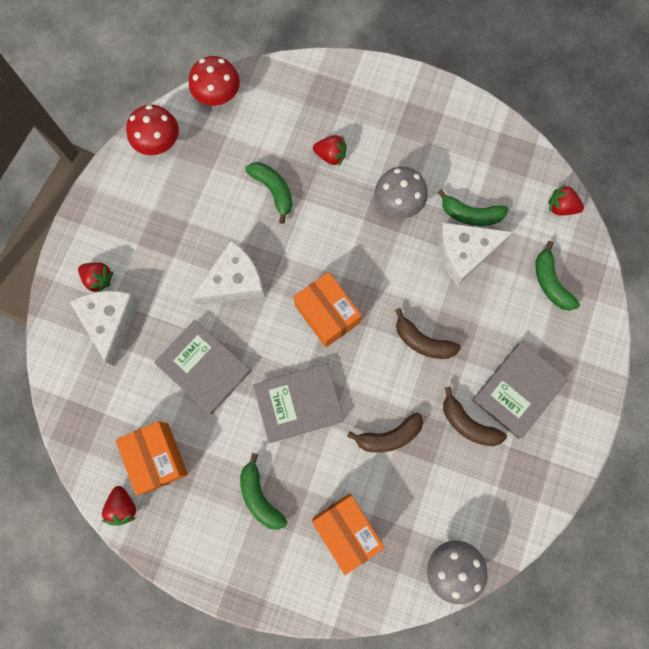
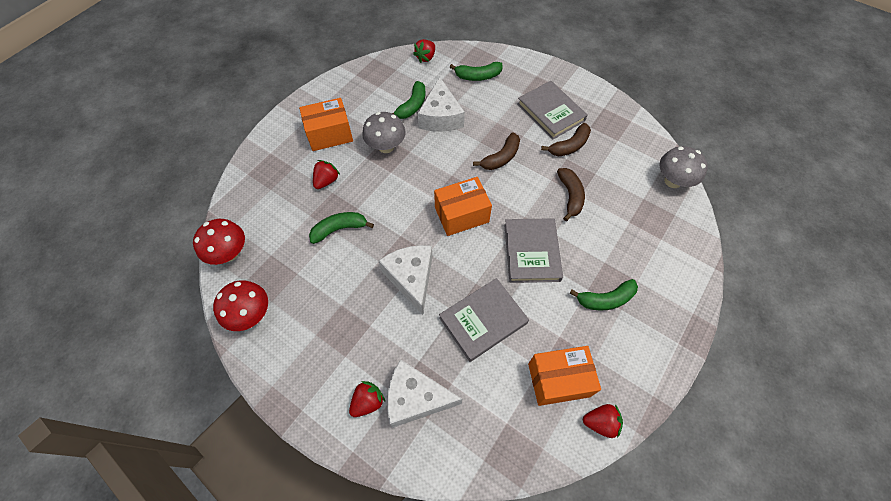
camera: 75 degrees left, 15 degrees down
(346, 530) = (640, 241): orange box -> orange box (330, 134)

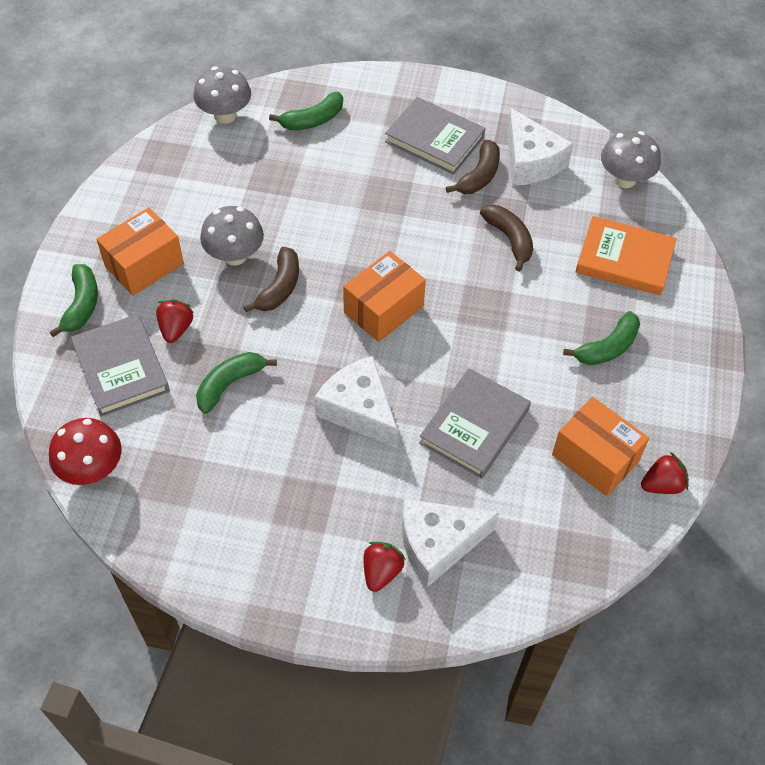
camera: 25 degrees left, 5 degrees down
(251, 314) = (169, 532): red mushroom -> none
(412, 106) = (242, 189): green banana -> green banana (82, 305)
(426, 57) = (225, 115): red strawberry -> grey mushroom
(441, 117) = (290, 191): white cheese -> white cheese (530, 161)
(501, 157) = (398, 219): brown banana -> brown banana (280, 287)
(531, 252) = (494, 324): grey book -> grey book (121, 368)
(558, 380) = (595, 458): orange box -> orange box turned 75 degrees clockwise
(647, 238) = (624, 259): none -> orange book

